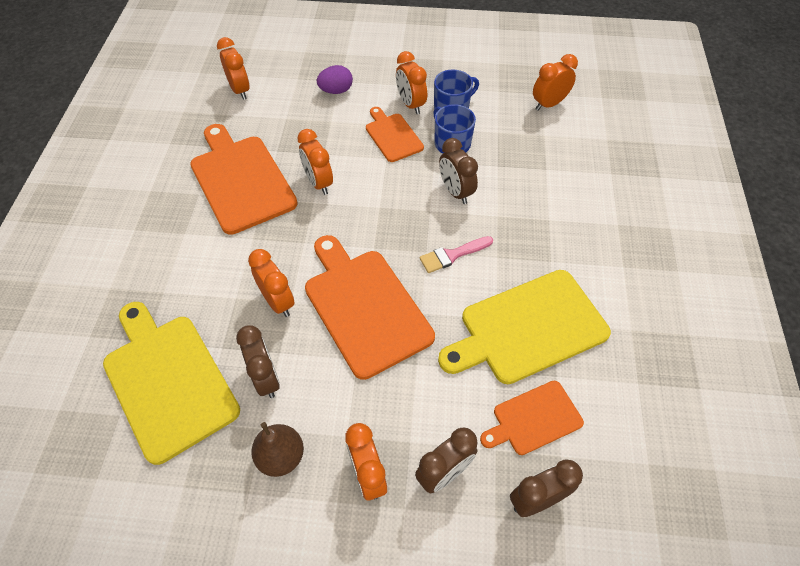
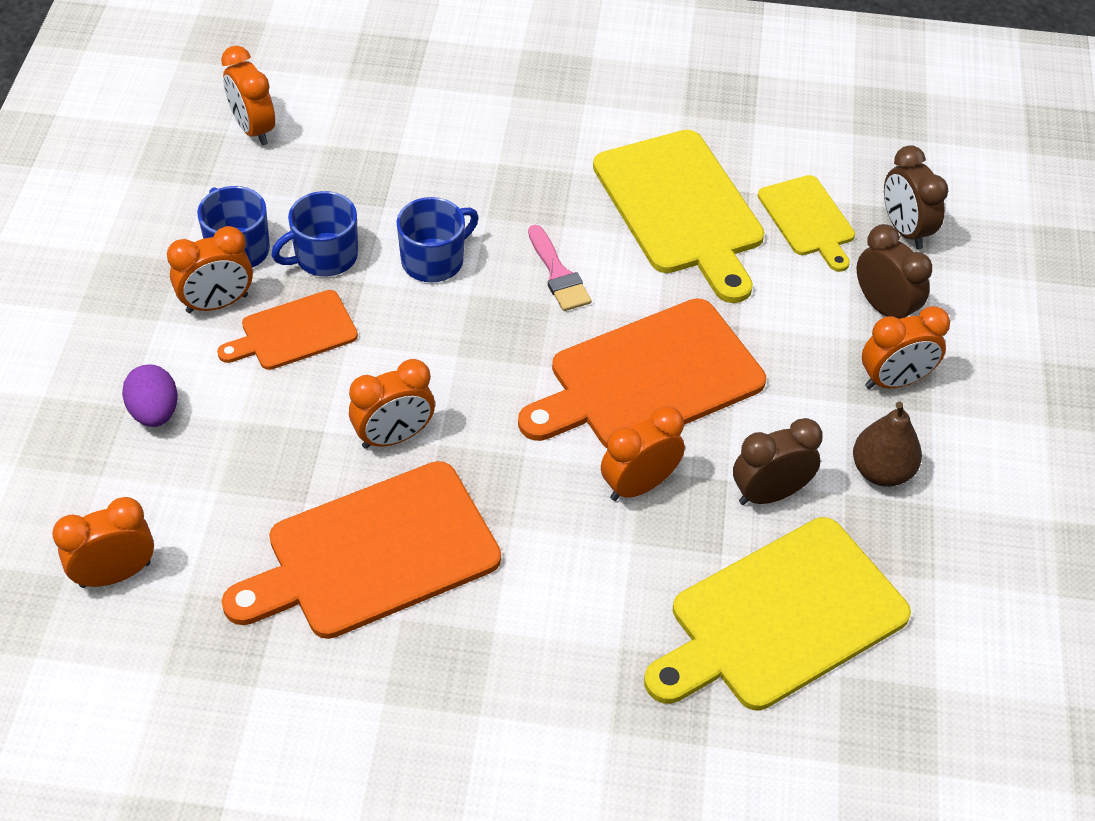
camera: 90 degrees left, 5 degrees down
(455, 192) = (434, 260): brown clock -> blue mug
(533, 419) = (808, 220): orange cutting board -> yellow cutting board

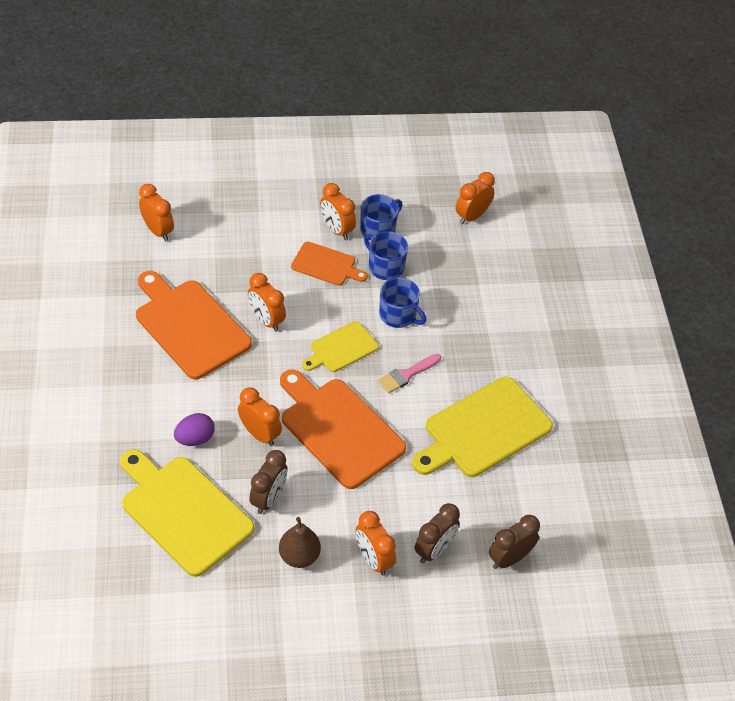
camera: 75 degrees right, 0 degrees up
(154, 412) = (258, 222): purple egg -> purple egg (195, 438)
(294, 332) = (326, 265): orange cutting board -> orange cutting board turned 150 degrees clockwise
(769, 494) = (268, 499): brown clock -> brown clock turned 60 degrees clockwise
(808, 220) = (498, 501): yellow cutting board -> yellow cutting board (341, 348)

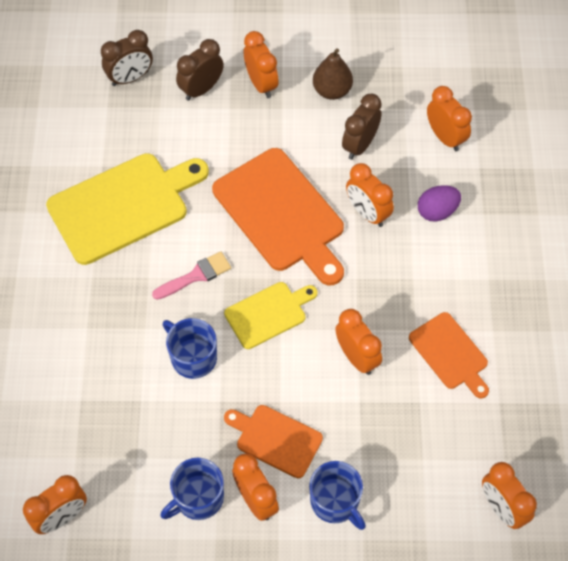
camera: 170 degrees left, 10 degrees up
(183, 511) = (445, 137): yellow cutting board -> orange clock
(189, 326) = (450, 354): orange cutting board -> orange cutting board, size x0.55
(385, 267) = (198, 433): blue mug -> blue mug (335, 501)

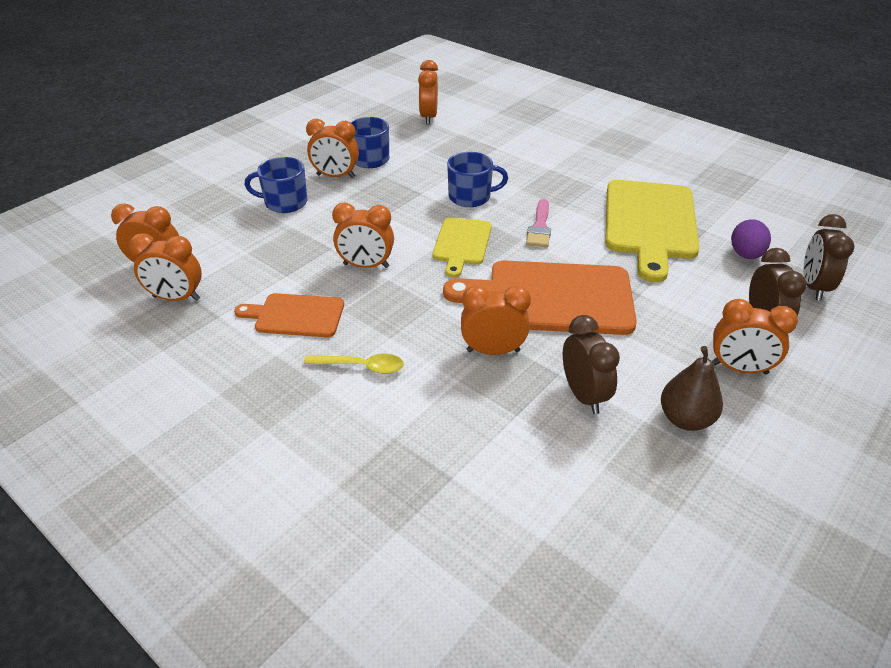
camera: 130 degrees right, 20 degrees down
(275, 439) = (361, 201): orange cutting board -> none
(437, 211) = (438, 401): purple egg -> purple egg (745, 255)
(445, 137) = (526, 476): orange clock -> orange clock (176, 298)
(452, 273) = (362, 366): none -> yellow spoon

